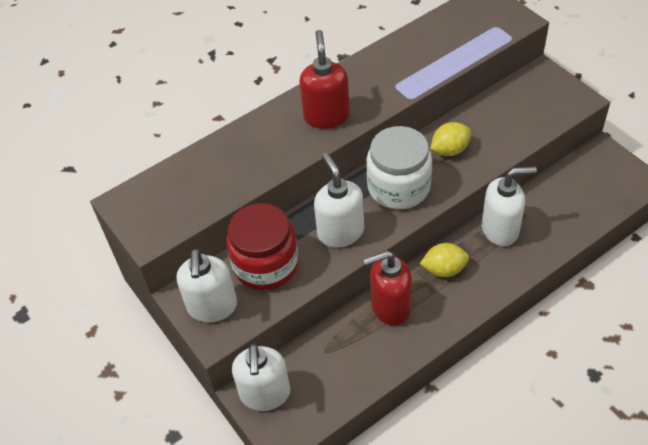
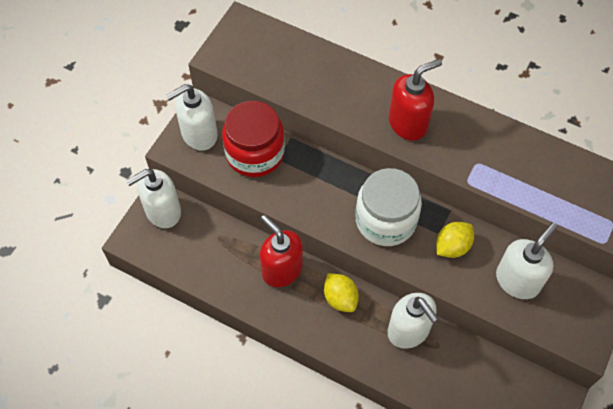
camera: 60 degrees right, 10 degrees up
(340, 232) = (313, 194): white soap dispenser -> white soap dispenser (517, 280)
(450, 150) = (452, 246): yellow lemon -> yellow lemon turned 75 degrees counterclockwise

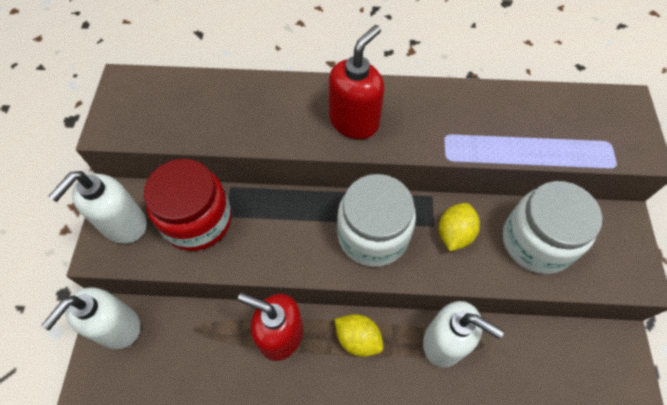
camera: 25 degrees left, 0 degrees up
(517, 280) = (536, 241): white soap dispenser -> white jar

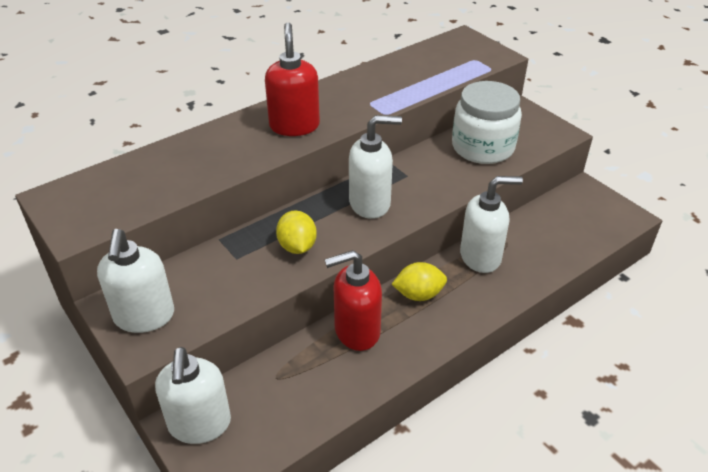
camera: 40 degrees left, 20 degrees down
(197, 220) = (214, 274): red jar -> none
(373, 235) = (370, 203): white jar -> white soap dispenser
(454, 234) = (426, 172): yellow lemon -> yellow lemon (297, 246)

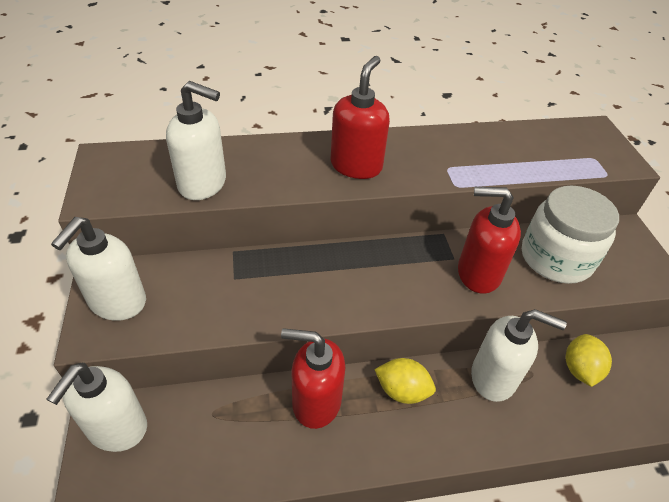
camera: 25 degrees right, 5 degrees up
(297, 246) = (296, 291): yellow lemon -> yellow lemon (580, 369)
(370, 203) = (396, 274): white soap dispenser -> white soap dispenser (203, 184)
(432, 179) = (478, 273): none -> red soap dispenser

